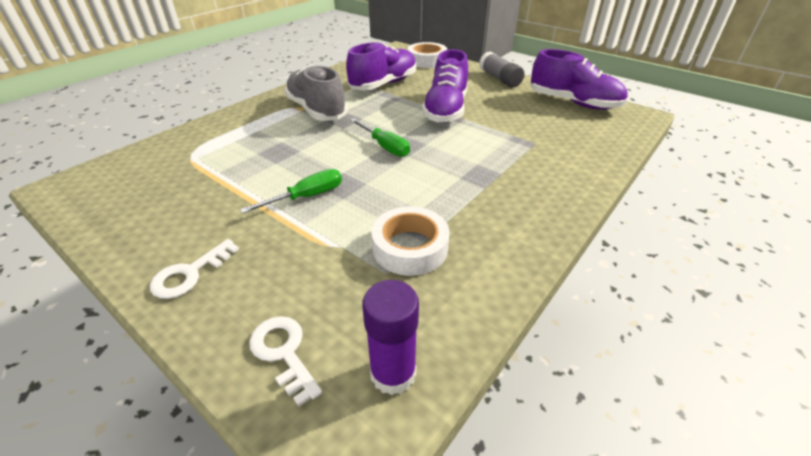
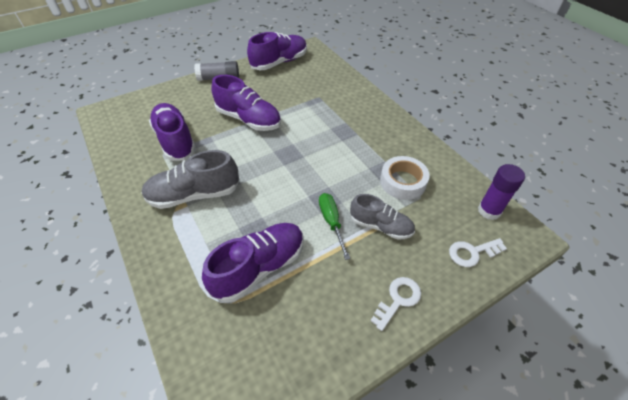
camera: 70 degrees left, 10 degrees up
(190, 274) = (398, 299): white key -> white key turned 105 degrees counterclockwise
(232, 164) = (259, 267): none -> purple shoe
(312, 239) = (380, 226): none -> grey shoe
(385, 146) = (284, 165): green screwdriver -> none
(427, 60) = (148, 102): white tape -> none

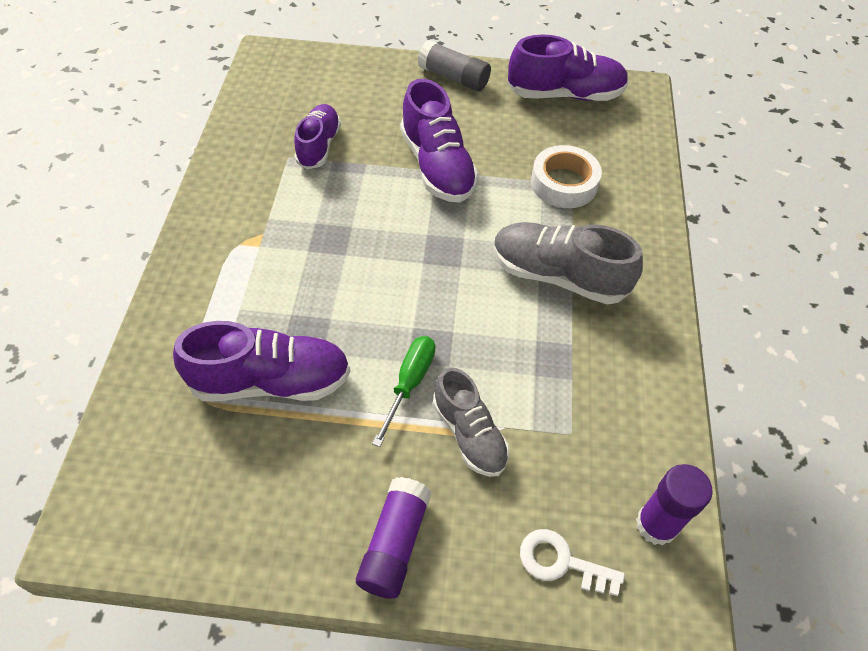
camera: 35 degrees right, 5 degrees up
(175, 140) = (319, 146): purple shoe -> purple shoe, size x0.66
(194, 195) = (279, 236): grey shoe -> grey shoe (558, 276)
(398, 299) = (394, 543): white key -> purple glue stick
(403, 182) = (566, 393): white tape -> white tape (564, 183)

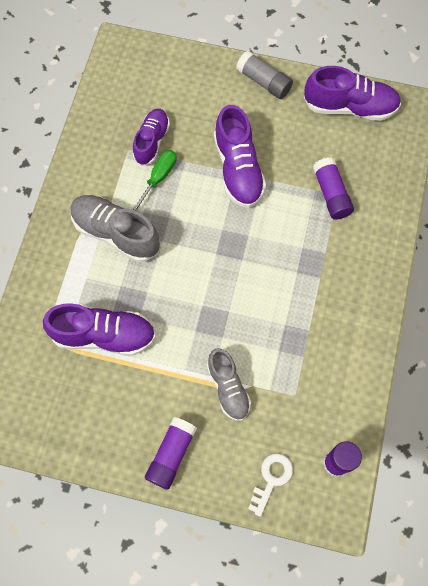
camera: 10 degrees right, 15 degrees up
(409, 383) = (194, 347): green screwdriver -> green screwdriver (158, 178)
(558, 276) = (310, 274): grey shoe -> grey shoe (116, 233)
(561, 562) = (271, 479): white key -> white key turned 90 degrees clockwise
(564, 183) = (331, 194): white tape -> purple glue stick

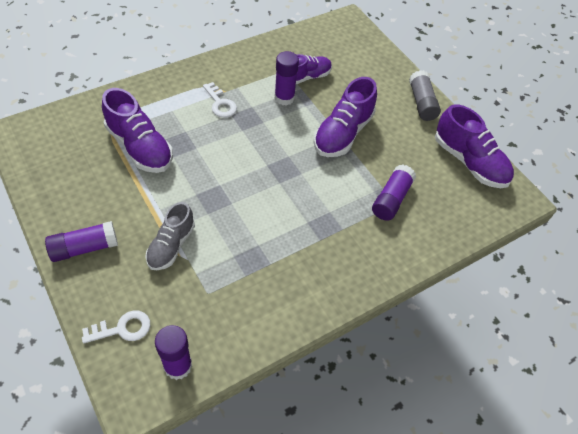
camera: 40 degrees right, 15 degrees down
(116, 233) = (220, 103): grey shoe -> white key
(158, 178) = (284, 98): green screwdriver -> purple glue stick

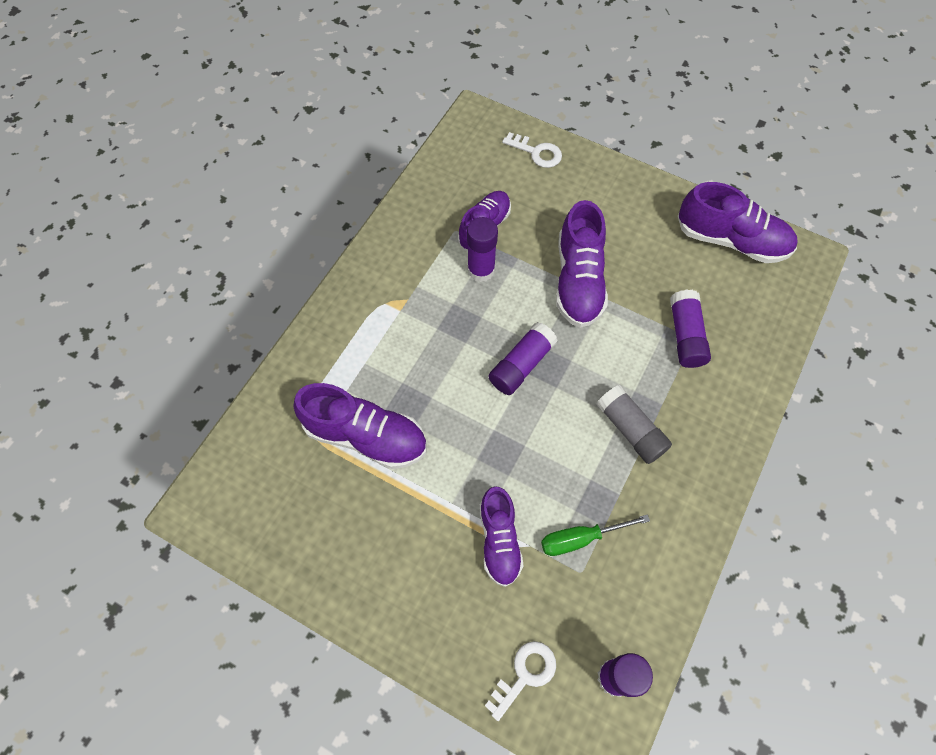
camera: 25 degrees left, 10 degrees up
(84, 248) = (406, 606): purple glue stick -> purple glue stick (521, 365)
(171, 245) = (499, 540): grey shoe -> purple shoe
(220, 103) = (414, 320): white key -> white key (537, 152)
(223, 274) = (580, 538): none -> green screwdriver
(421, 103) = (633, 190): grey glue stick -> grey glue stick (630, 430)

